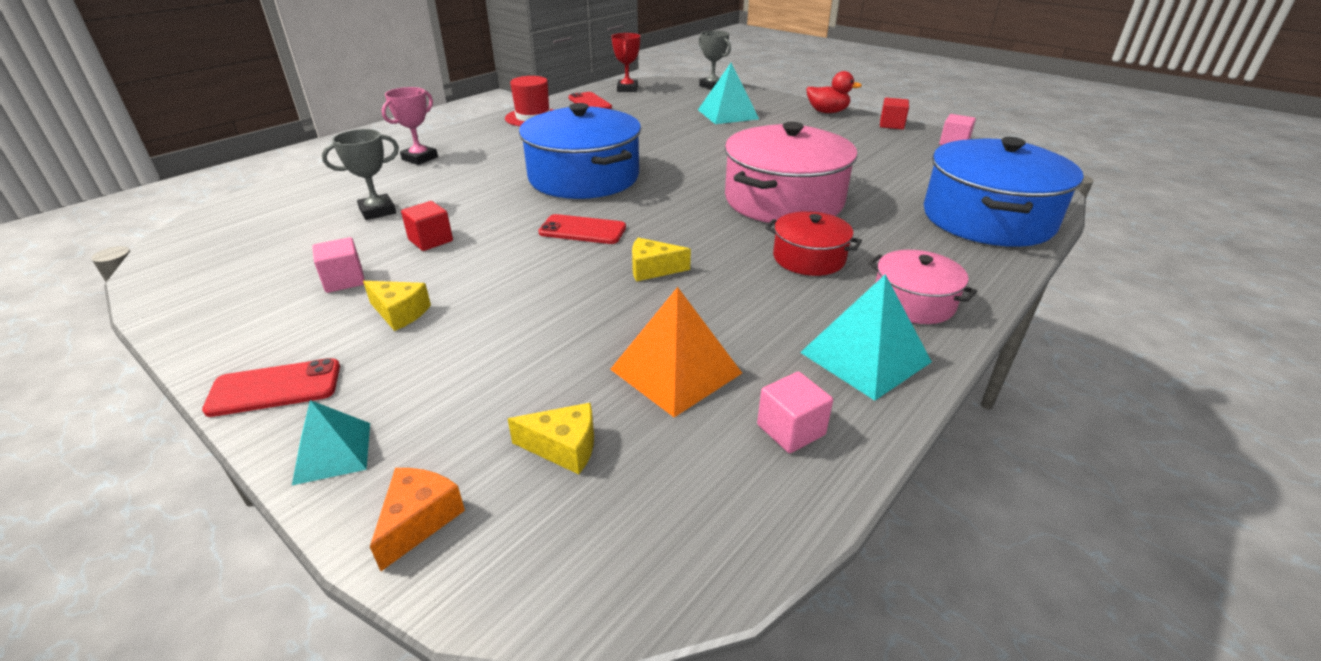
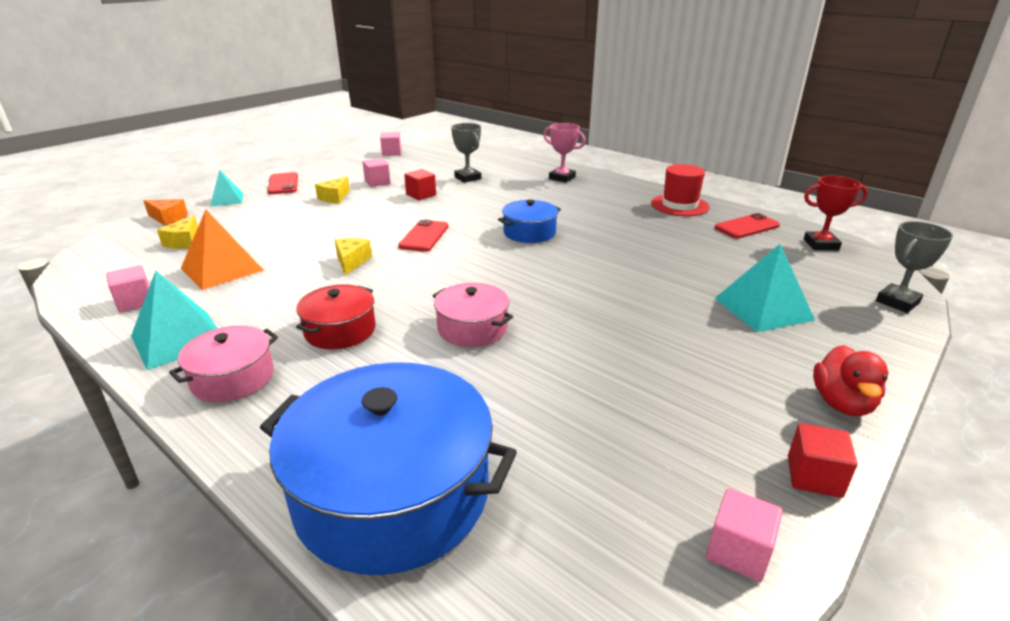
camera: 90 degrees right, 5 degrees down
(169, 282) = (391, 153): none -> pink cube
(584, 177) = (529, 232): blue pot -> blue pot, size x0.52
(784, 200) = (472, 328): pink pot -> pink pot, size x0.52

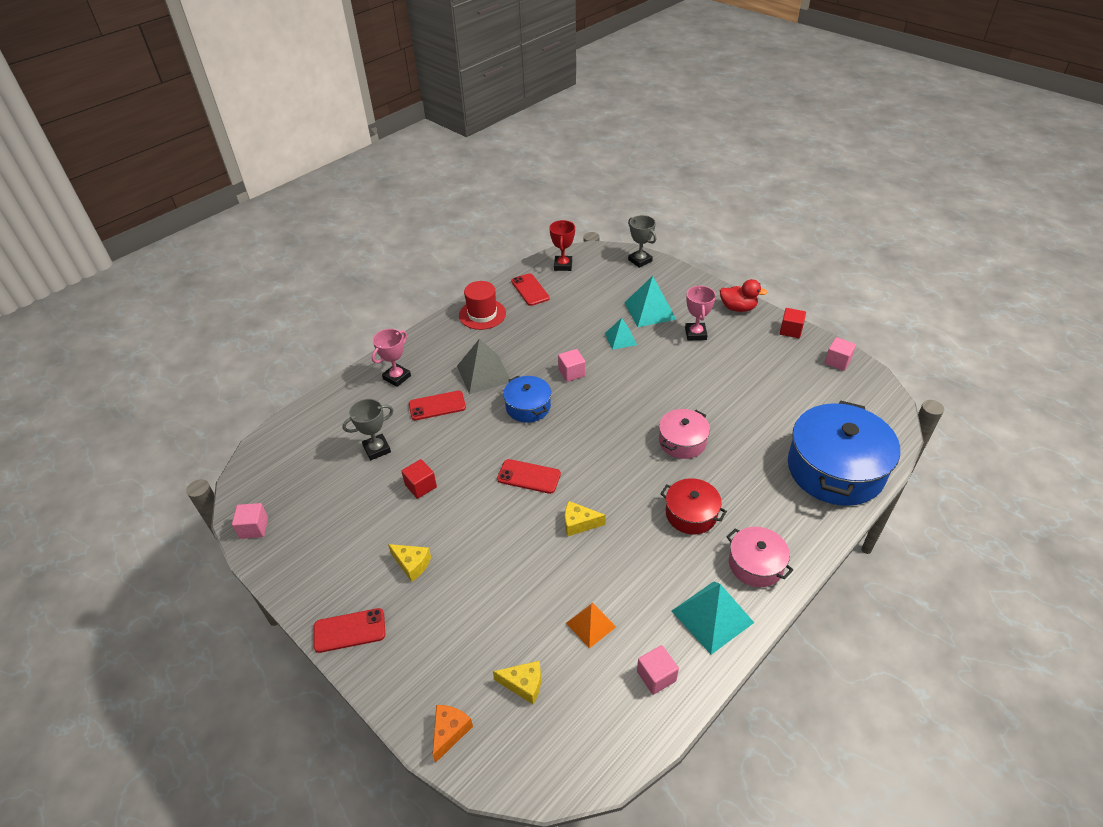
camera: 85 degrees left, 15 degrees up
(222, 269) = (591, 625): orange pyramid -> orange pyramid, size x0.61
(227, 199) = (394, 683): turquoise pyramid -> turquoise pyramid (620, 339)
(377, 182) = (369, 530): pink cube -> pink cube (571, 373)
(525, 194) = (437, 406): none -> red phone
(578, 210) = (483, 373): none -> grey pyramid
(728, 349) = (695, 334): none -> pink trophy

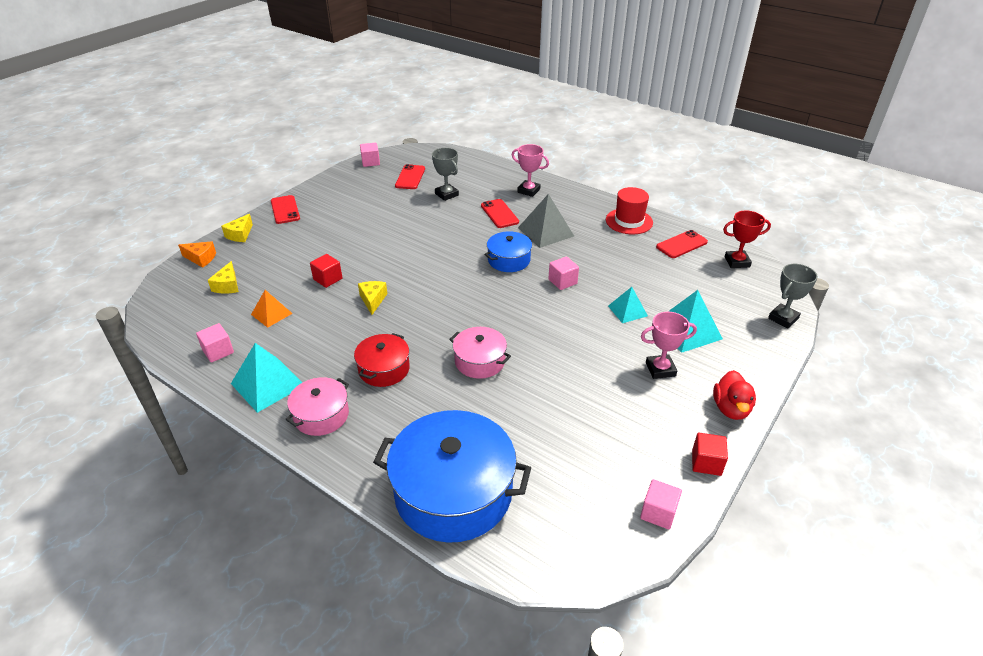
camera: 80 degrees right, 5 degrees down
(412, 564) = (336, 225): yellow cheese -> yellow cheese (240, 235)
(421, 486) = (410, 218): red cube -> red cube (328, 279)
(529, 476) = (424, 269): red phone -> red phone (410, 177)

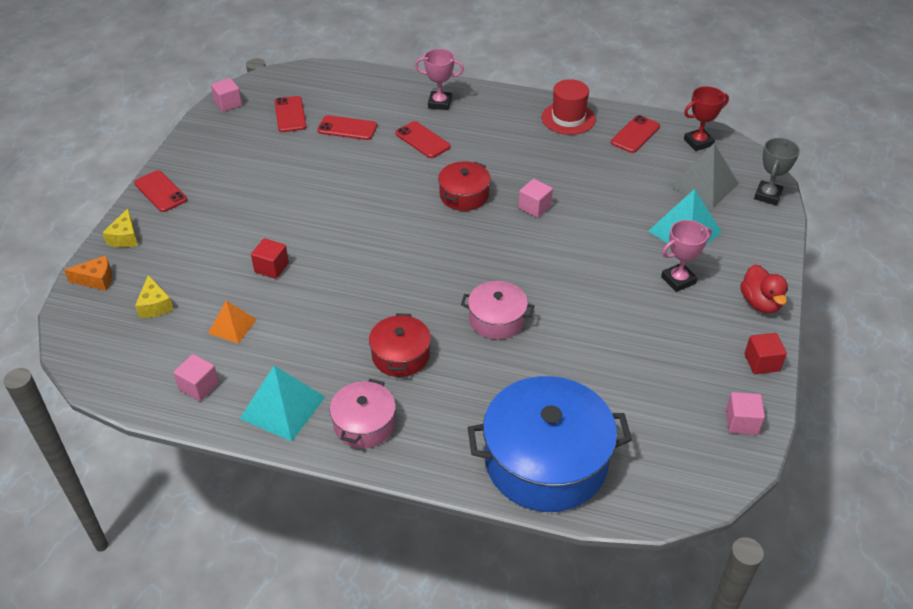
camera: 20 degrees left, 5 degrees up
(373, 300) = (340, 280): yellow cheese -> none
(446, 194) = (347, 128): grey trophy -> red phone
(509, 260) = (464, 195): blue pot -> red pot
(546, 232) = (486, 151): grey pyramid -> grey pyramid (704, 185)
(627, 310) = (617, 224): turquoise pyramid -> none

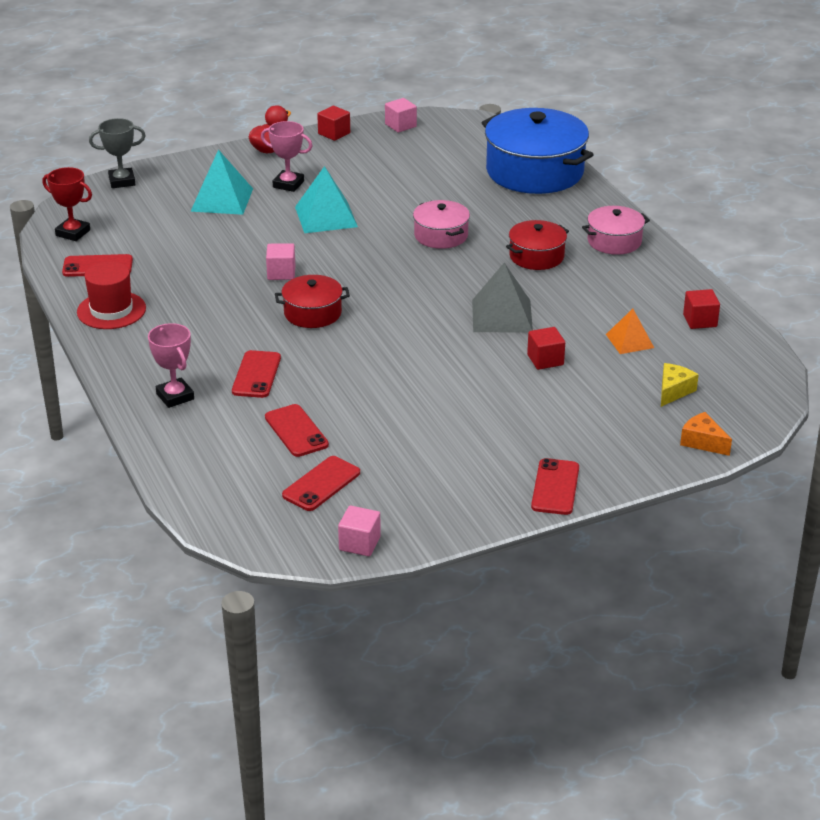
camera: 130 degrees left, 10 degrees down
(125, 237) = (638, 463): yellow cheese -> none
(199, 386) = (700, 321): pink cube -> red cube
(283, 407) = (655, 277): turquoise pyramid -> turquoise pyramid (326, 216)
(704, 185) = (142, 211): grey pyramid -> grey pyramid (502, 316)

